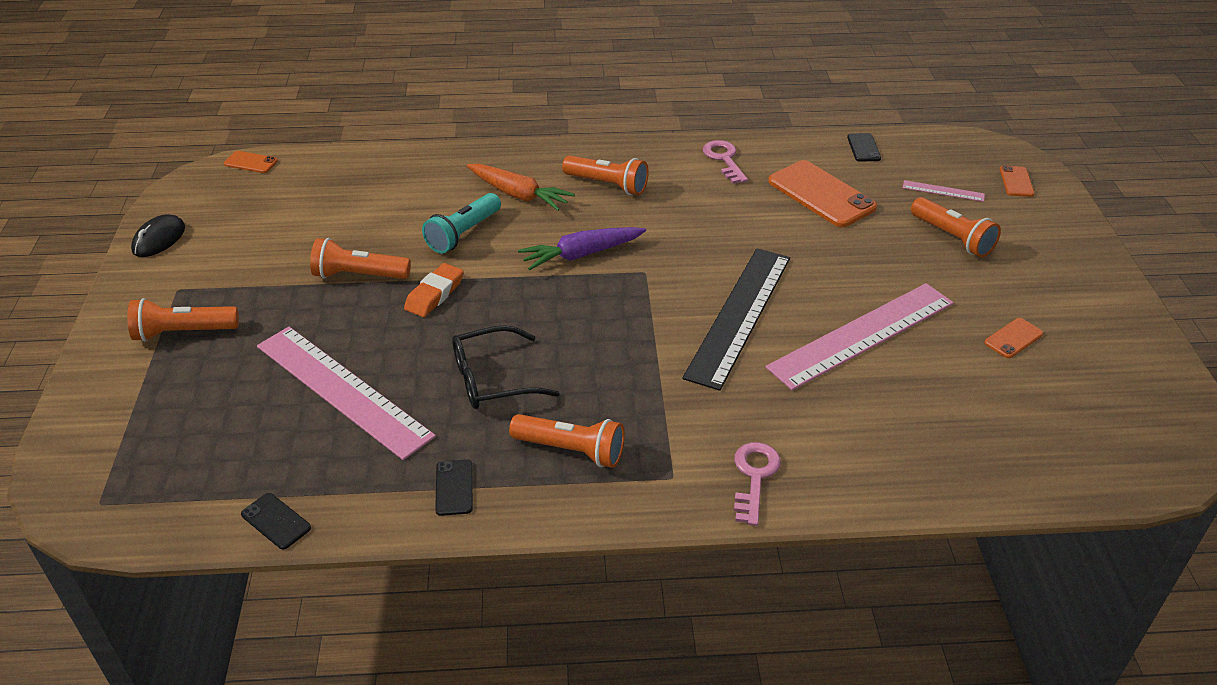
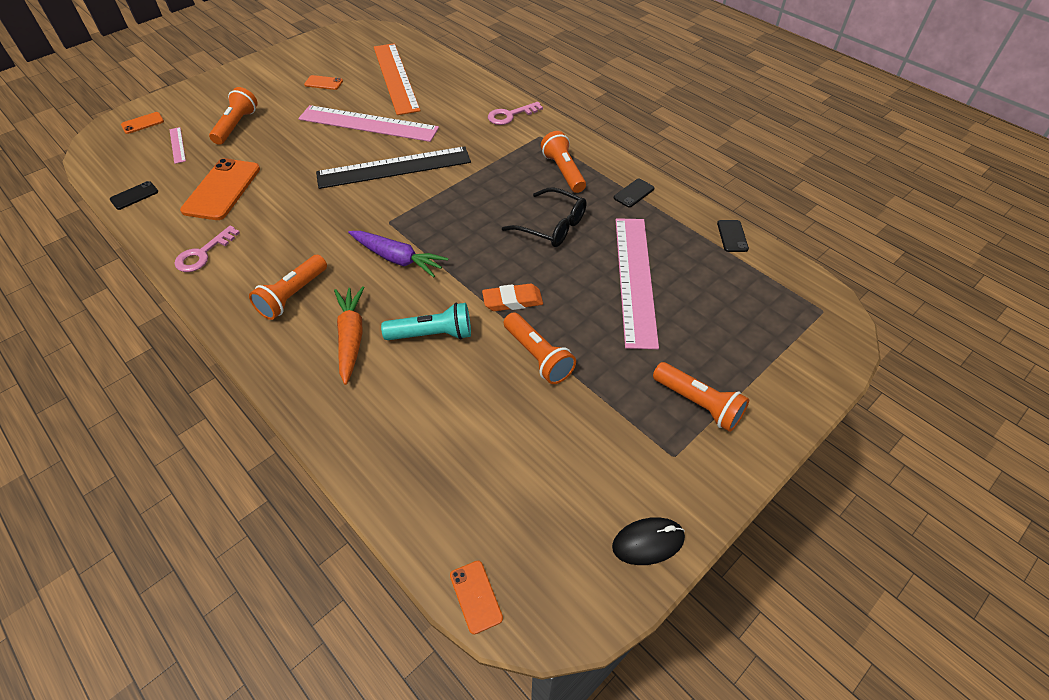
camera: 130 degrees left, 10 degrees up
(608, 185) = (293, 296): orange flashlight -> orange flashlight turned 135 degrees counterclockwise
(974, 412) = (396, 78): none -> orange ruler

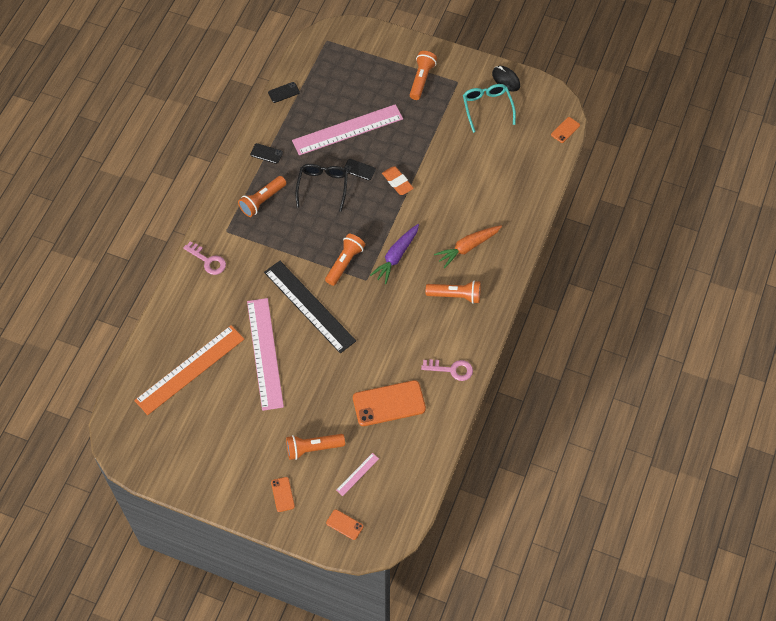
camera: 115 degrees left, 10 degrees up
(134, 196) = (425, 458): black phone -> black phone (359, 170)
(323, 83) = (223, 421): orange phone -> orange phone (282, 494)
(398, 259) = (396, 256): purple carrot -> purple carrot turned 150 degrees counterclockwise
(432, 334) = (443, 210): turquoise flashlight -> none
(538, 356) = (430, 155): orange flashlight -> orange flashlight (344, 263)
(595, 478) = (487, 107): none -> turquoise glasses

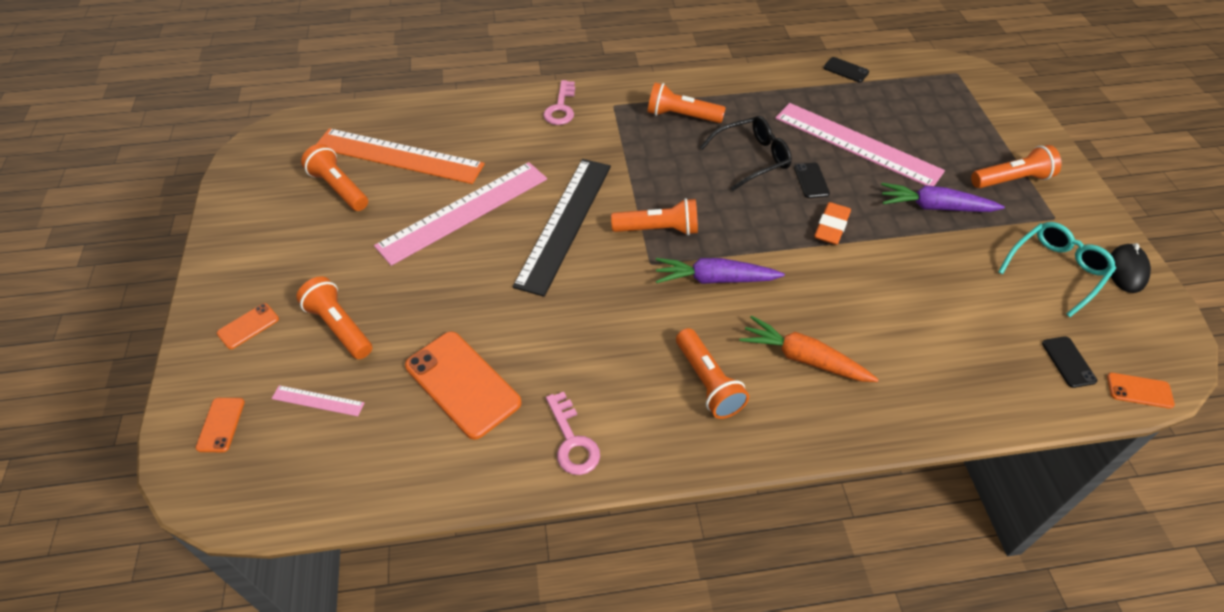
camera: 60 degrees right, 10 degrees down
(197, 413) = (339, 188): none -> orange flashlight
(266, 153) = (749, 92): black phone -> black phone (1068, 362)
(416, 127) = (934, 207): none -> purple carrot

